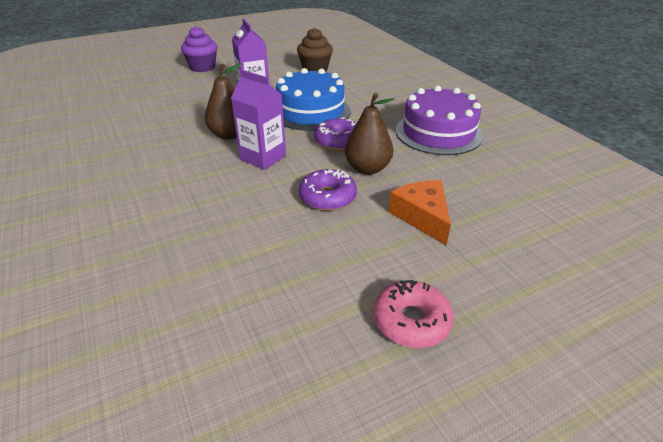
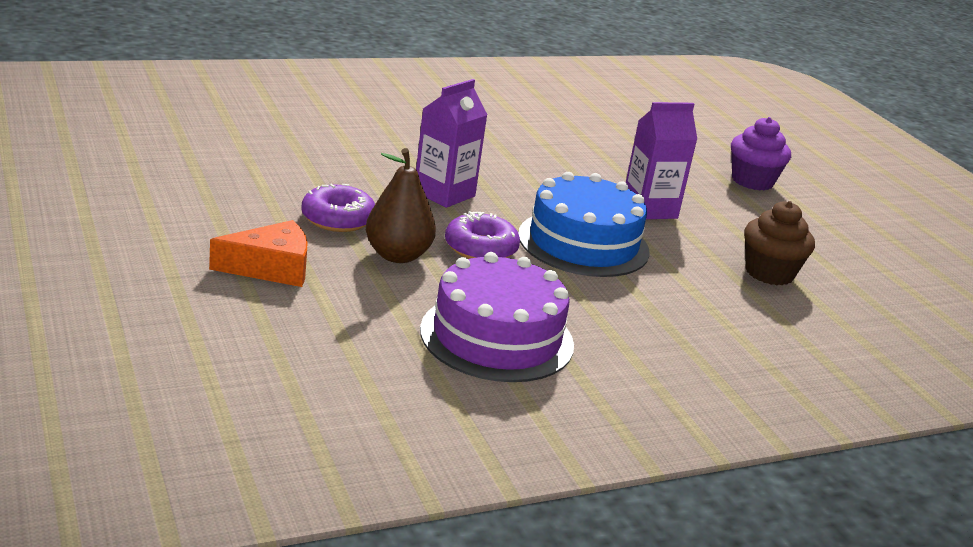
camera: 90 degrees right, 10 degrees down
(229, 135) = (511, 180): brown pear -> none
(411, 321) = (112, 224): pink donut -> none

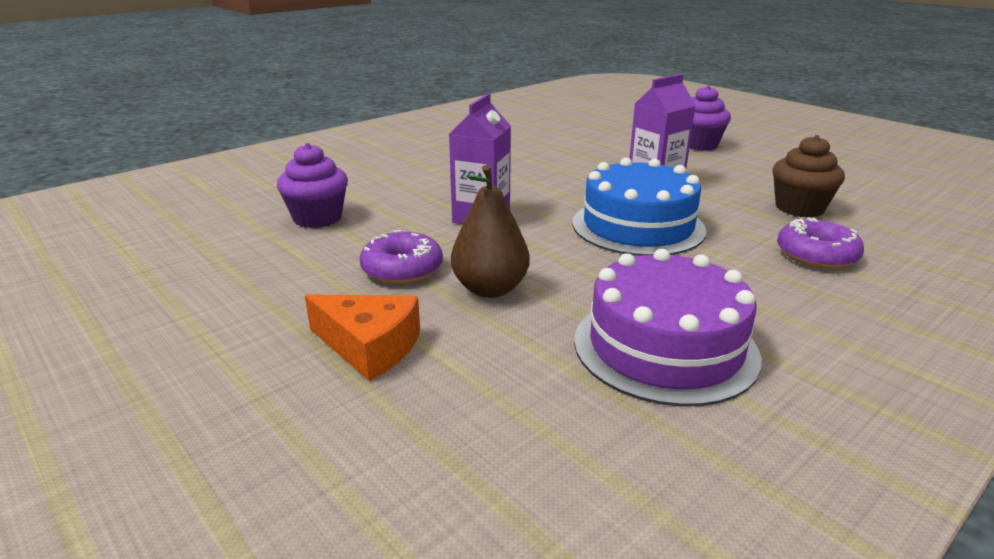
camera: 15 degrees left, 0 degrees up
(271, 268) = (369, 346): orange cheese -> orange cheese turned 60 degrees clockwise
(297, 154) = (317, 218): none -> purple cupcake
(481, 248) = (559, 257): purple donut -> purple donut (816, 255)

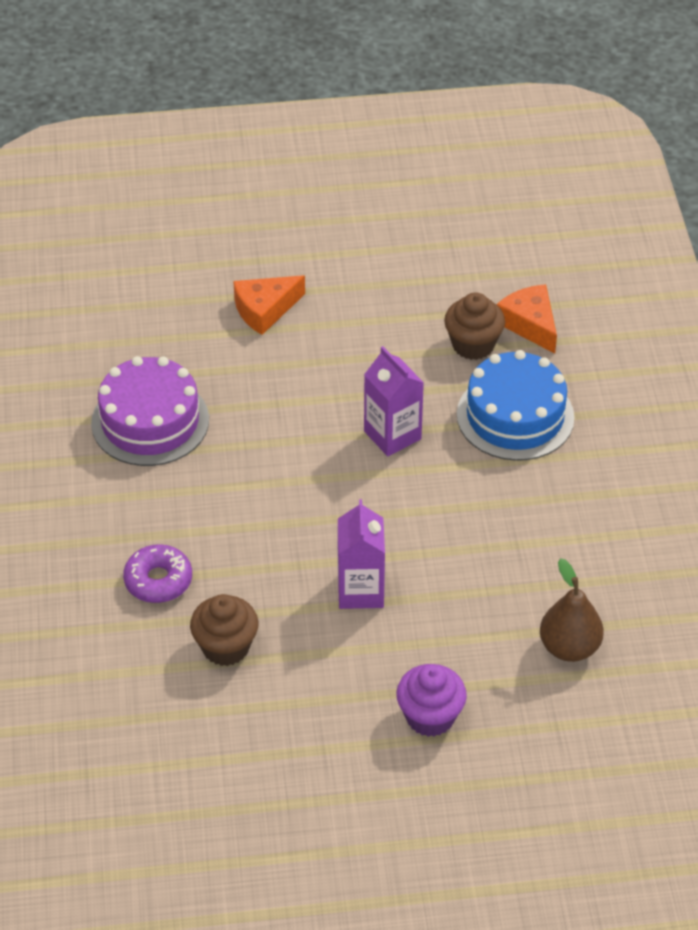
camera: 125 degrees right, 20 degrees up
(264, 204) = (530, 324): none -> orange cheese
(317, 218) = (473, 345): purple cupcake -> brown cupcake
(402, 269) = (344, 357): purple donut -> none
(490, 289) = (279, 384): brown pear -> brown pear (569, 647)
(638, 226) = (292, 516): blue cake -> blue cake (515, 416)

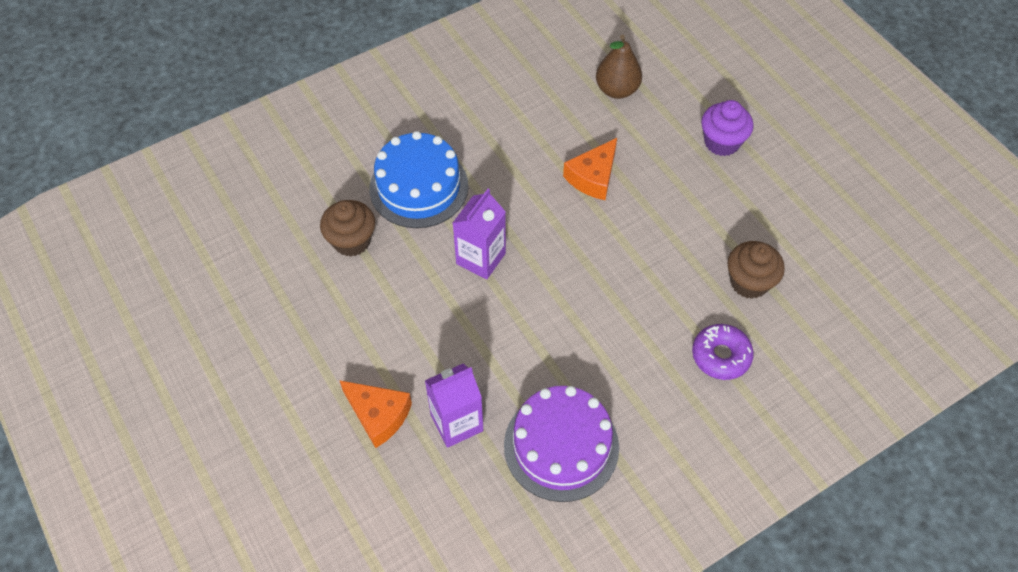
camera: 115 degrees left, 10 degrees up
(360, 591) = (645, 220): purple carton -> purple carton (456, 423)
(530, 324) = (310, 211): orange cheese -> orange cheese (593, 177)

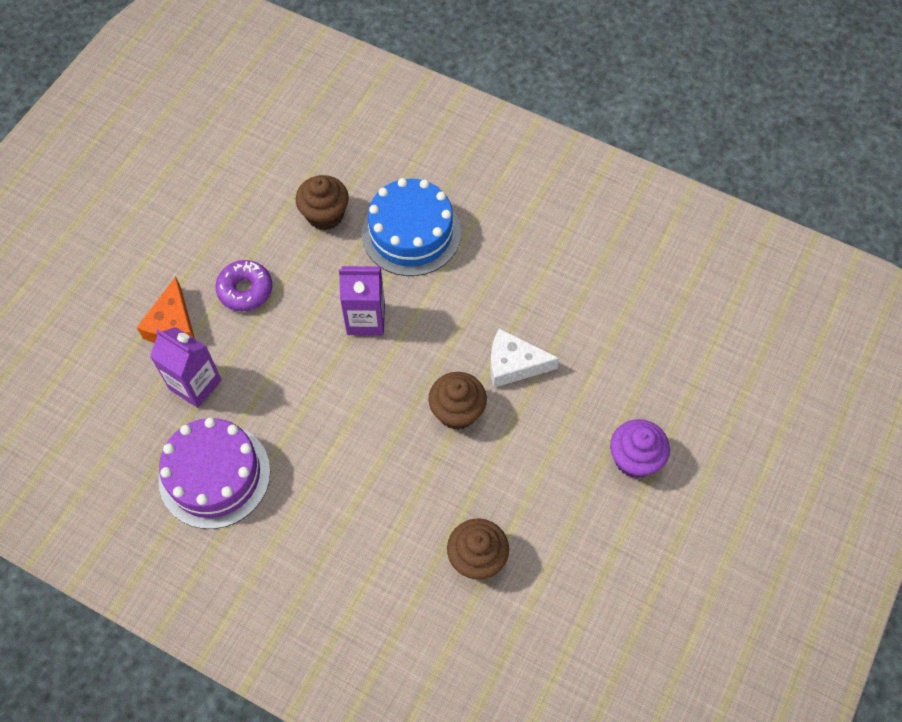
camera: 60 degrees right, 5 degrees up
(593, 177) = (514, 365): orange cheese -> white cheese
(611, 235) = (457, 411): none -> brown cupcake
(617, 90) = (635, 334): brown pear -> none
(721, 356) = (378, 567): purple donut -> purple donut (245, 290)

